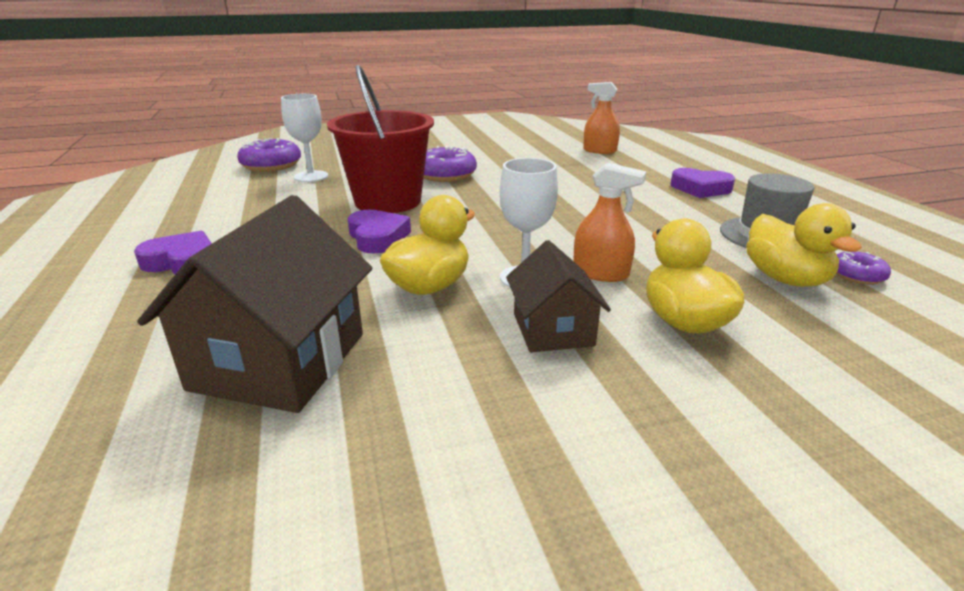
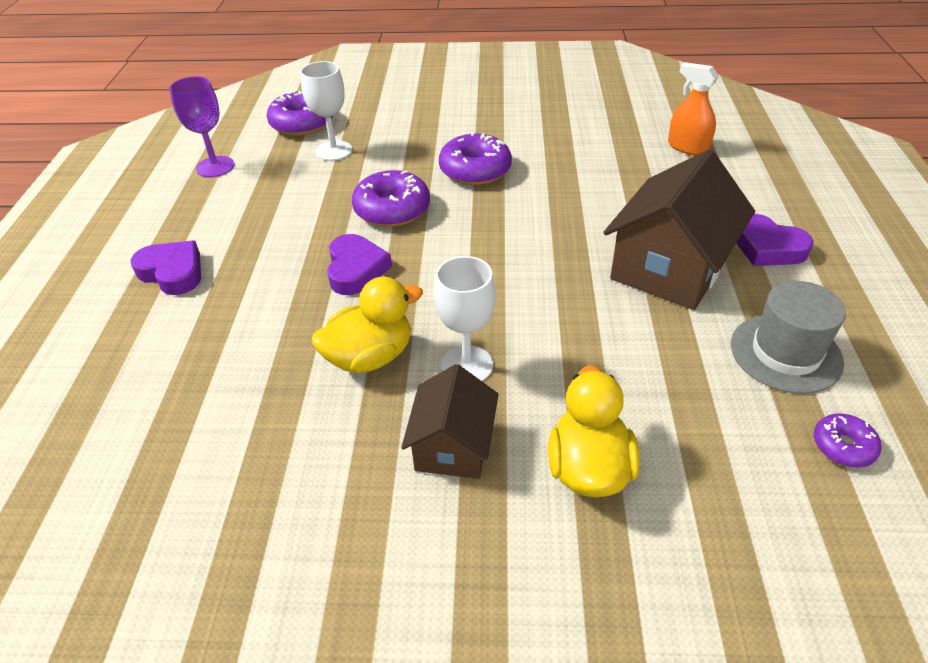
camera: 20 degrees right, 15 degrees up
(196, 195) = (215, 167): none -> purple goblet
(280, 361) = (206, 425): brown house -> brown house (669, 268)
(388, 201) = (392, 209): red bucket -> purple donut
(600, 273) = (549, 375): orange spray bottle -> none
(785, 279) = (750, 431): yellow duck -> none

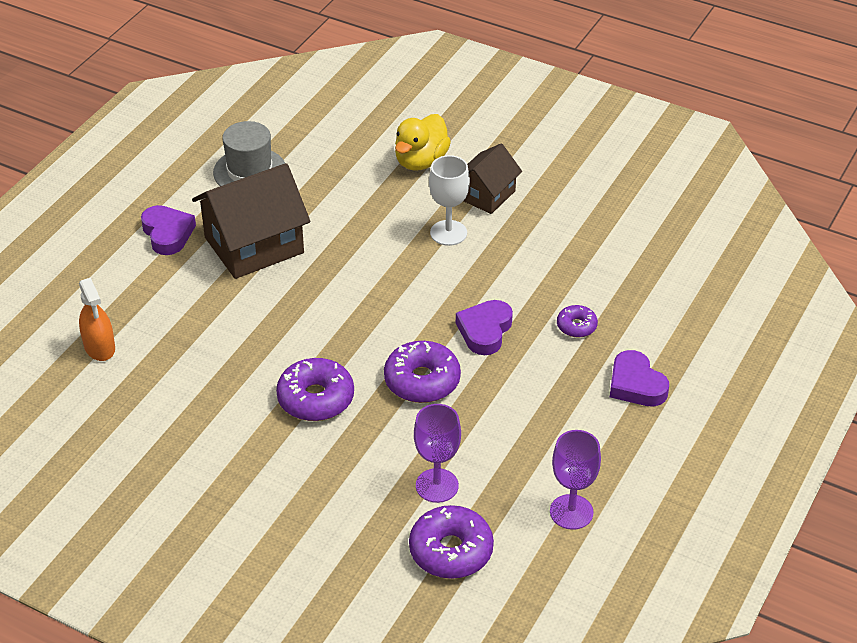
camera: 155 degrees left, 0 degrees up
(334, 151) = (437, 485): white goblet -> purple goblet
(370, 357) = (508, 260): yellow duck -> none
(843, 446) = (280, 125): purple donut -> purple donut (576, 326)

